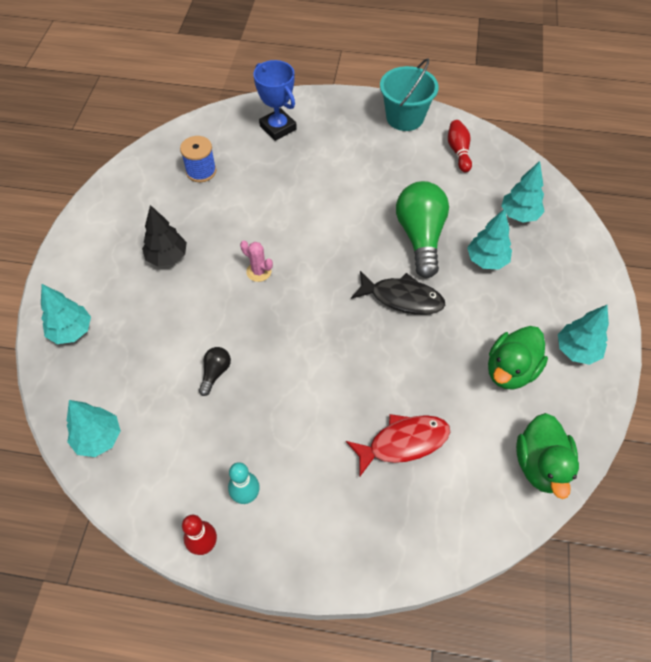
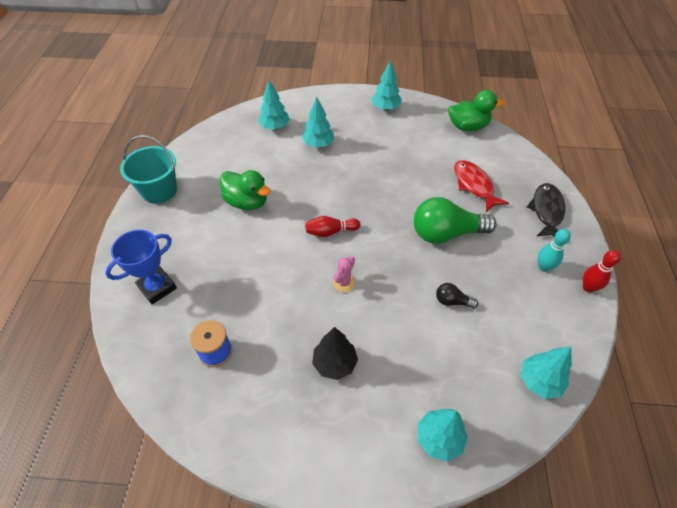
camera: 95 degrees left, 5 degrees down
(402, 298) = (358, 188): black fish -> black fish (546, 211)
(420, 237) = (298, 179): green light bulb -> green light bulb (446, 233)
(458, 151) = (206, 157): red bowling pin -> red bowling pin (330, 232)
(510, 370) = (407, 136): green duck -> green duck (247, 202)

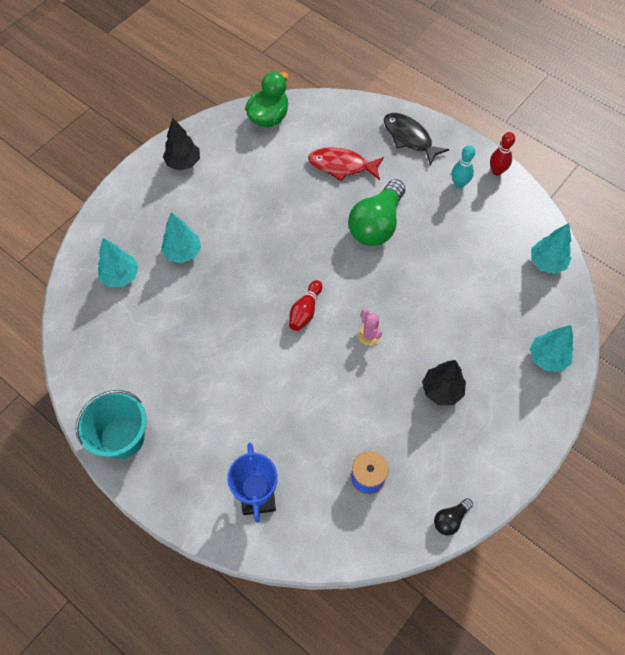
camera: 55 degrees left, 10 degrees up
(247, 202) = (210, 361): green duck -> none
(385, 108) = (183, 163): turquoise tree -> black tree
(452, 301) = (444, 268): black light bulb -> black light bulb (450, 519)

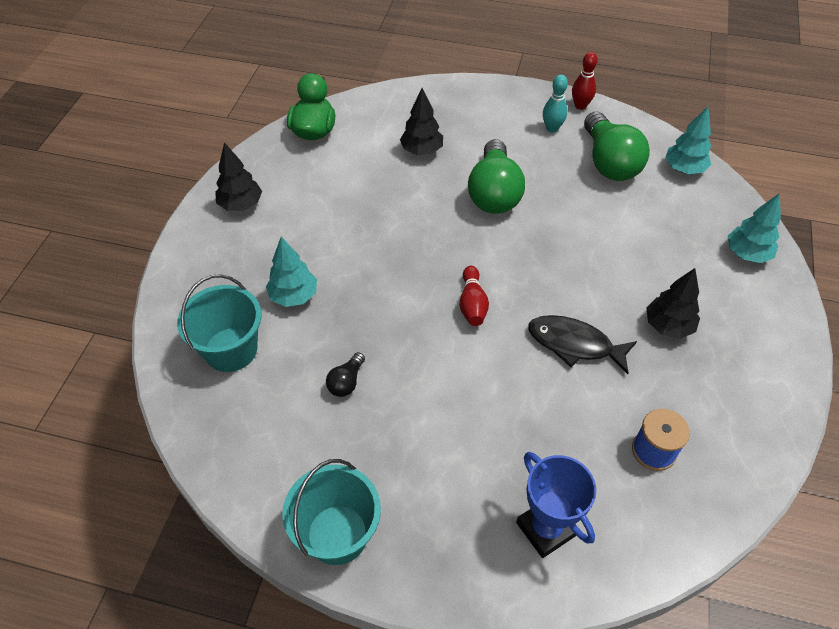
camera: 25 degrees left, 10 degrees down
(120, 276) = (231, 349): turquoise tree -> turquoise bucket
(342, 166) = (422, 151): red fish -> black tree
(369, 335) = (557, 301): pink cactus -> none
(409, 138) = (475, 104): black fish -> black fish (574, 344)
(450, 519) = (768, 454): black light bulb -> black light bulb (346, 382)
(487, 232) = (609, 162): none -> green light bulb

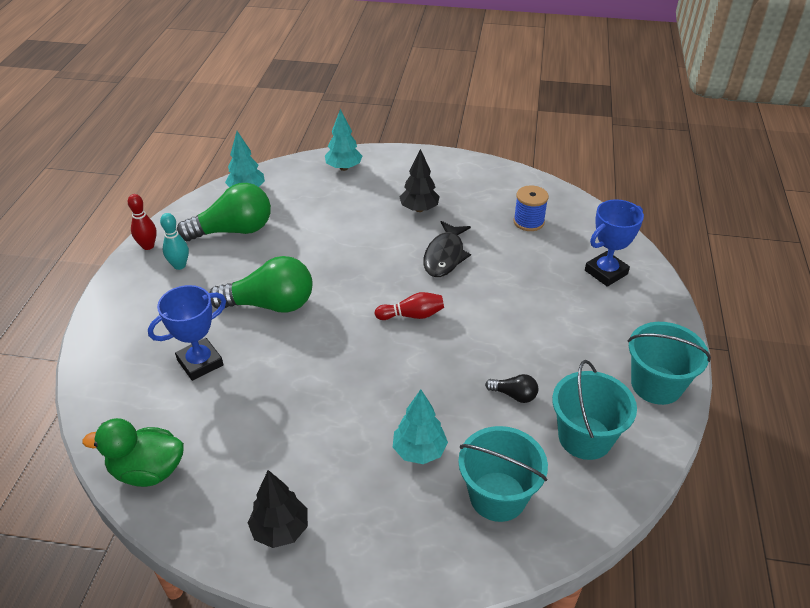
camera: 95 degrees left, 10 degrees down
(279, 437) = (585, 437): none -> turquoise bucket
(422, 151) = (200, 363): black tree -> blue trophy

